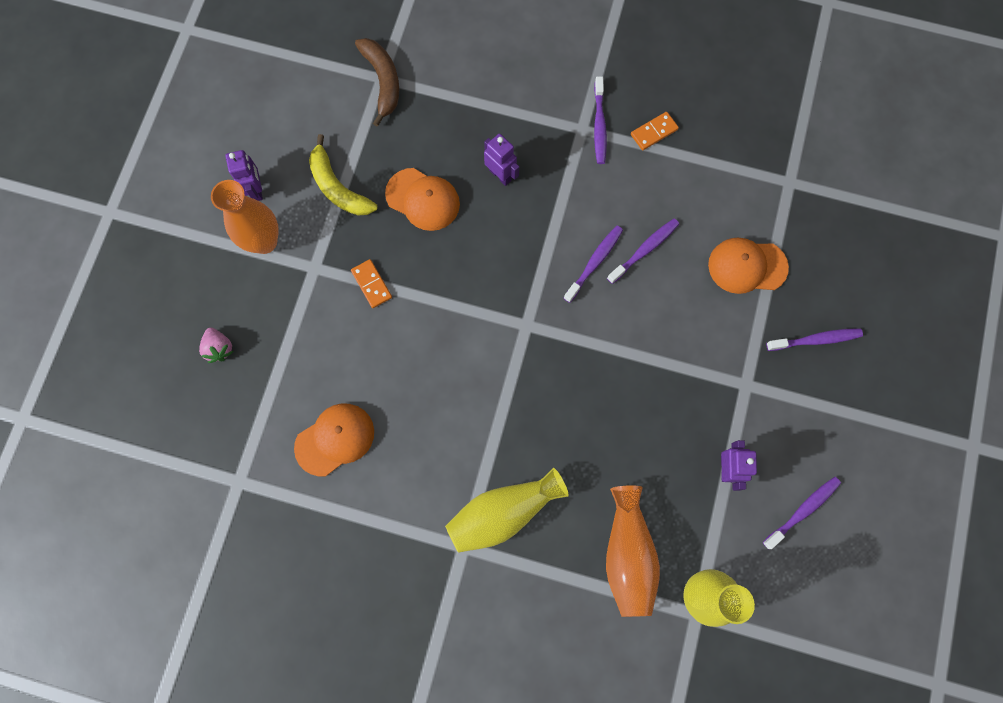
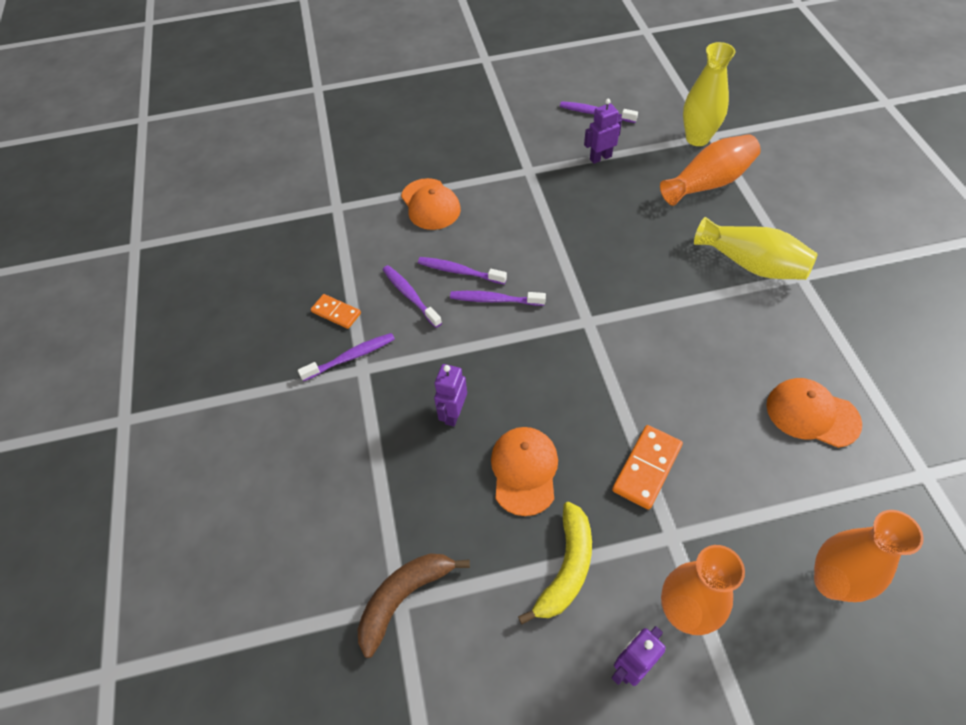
camera: 115 degrees left, 20 degrees down
(219, 348) = (831, 582): pink strawberry -> orange vase
(372, 284) = (646, 468): orange domino -> orange domino, size x1.50
(816, 340) = (465, 148): purple toothbrush -> purple toothbrush (410, 295)

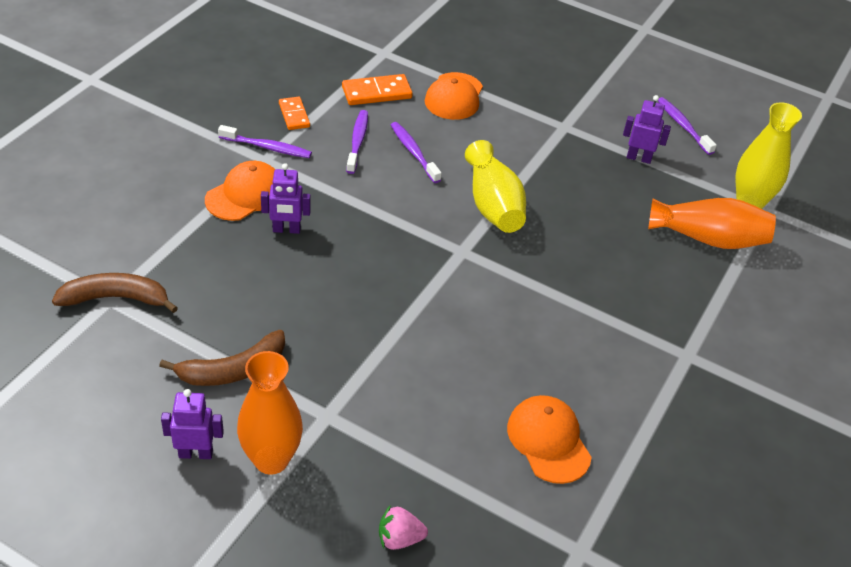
camera: 35 degrees right, 10 degrees down
(453, 414) = (286, 230): purple robot -> purple robot turned 150 degrees counterclockwise
(494, 300) = (413, 187): purple toothbrush -> none
(524, 471) = (285, 298): orange cap -> orange cap (245, 195)
(566, 568) = (233, 370): yellow banana -> brown banana
(646, 468) = (370, 365): orange domino -> orange domino (376, 92)
(751, 264) = (656, 316): yellow vase -> yellow vase (493, 205)
(831, 582) = (399, 538): orange vase -> pink strawberry

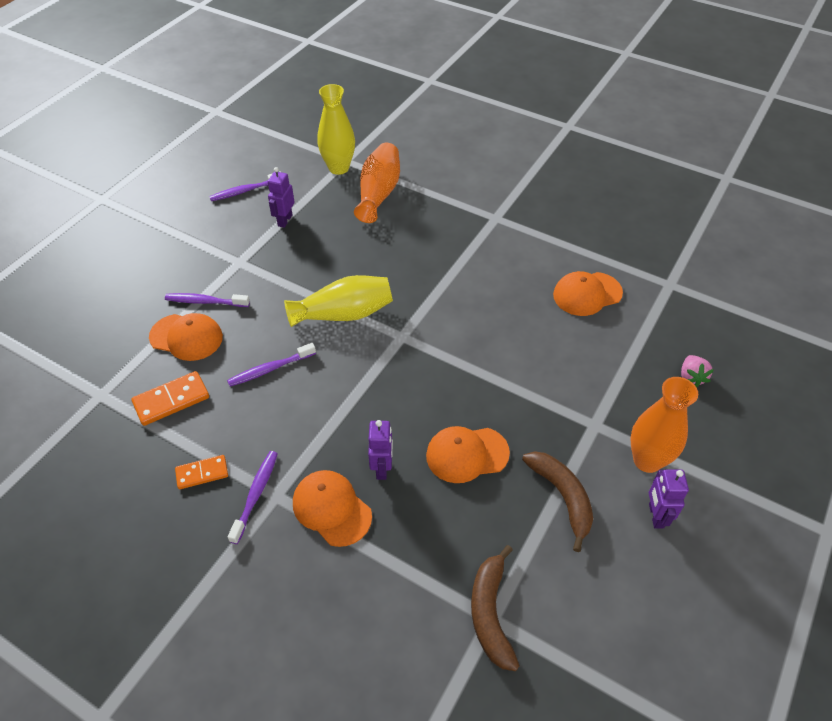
camera: 85 degrees left, 5 degrees up
(296, 295) = (467, 454): none -> orange cap
(357, 141) = (250, 414): purple toothbrush -> purple toothbrush (205, 301)
(376, 92) = (171, 400): orange domino -> orange domino turned 75 degrees clockwise

